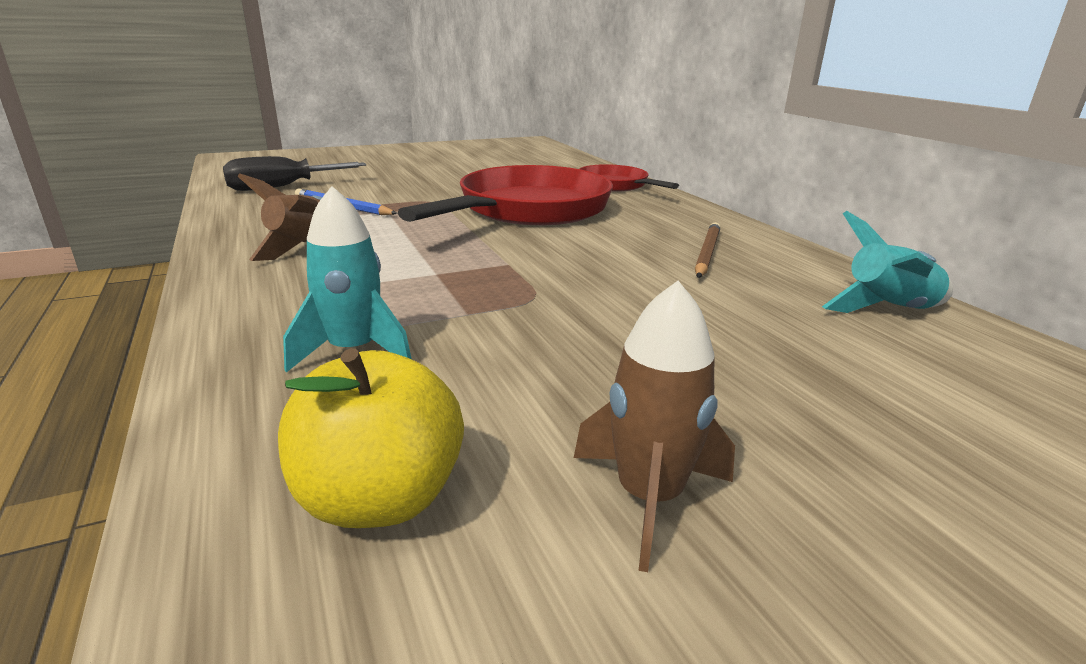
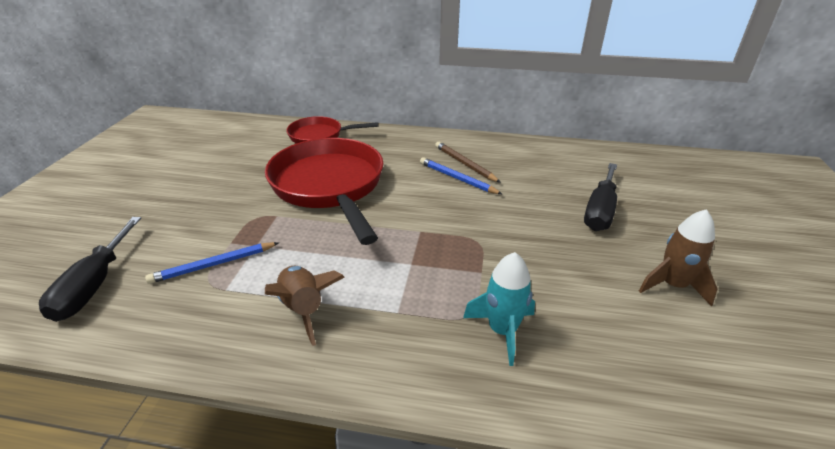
camera: 55 degrees left, 10 degrees up
(380, 498) = (650, 359): yellow apple -> none
(662, 257) = (457, 178): none -> blue pencil
(779, 373) = (600, 211): none -> black screwdriver
(888, 310) = (562, 156): turquoise rocket -> none

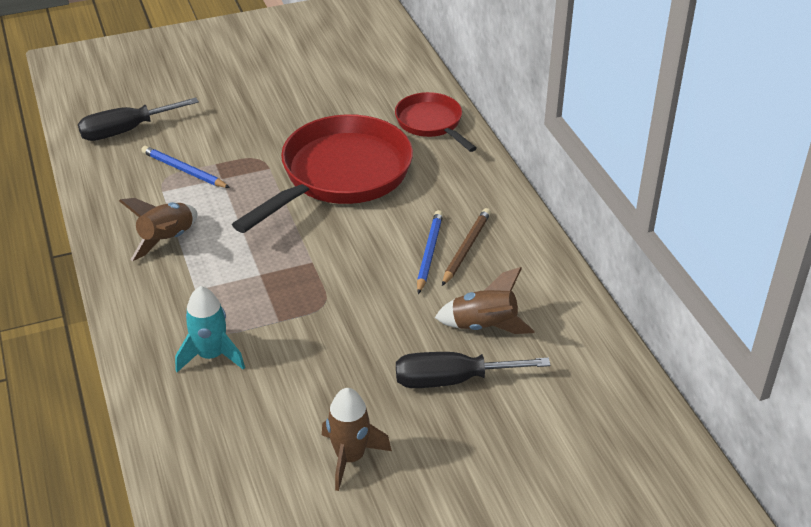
camera: 60 degrees right, 5 degrees up
(550, 182) = (484, 326): none -> brown rocket

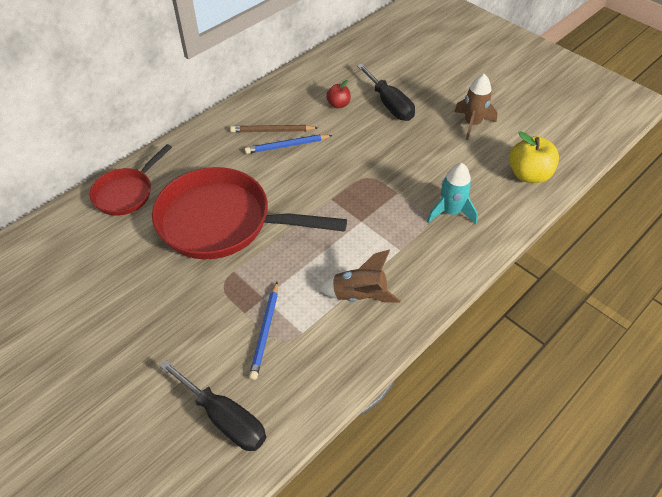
camera: 115 degrees left, 10 degrees up
(207, 469) = (528, 175): none -> yellow apple
(484, 326) = (338, 104): brown rocket -> red apple

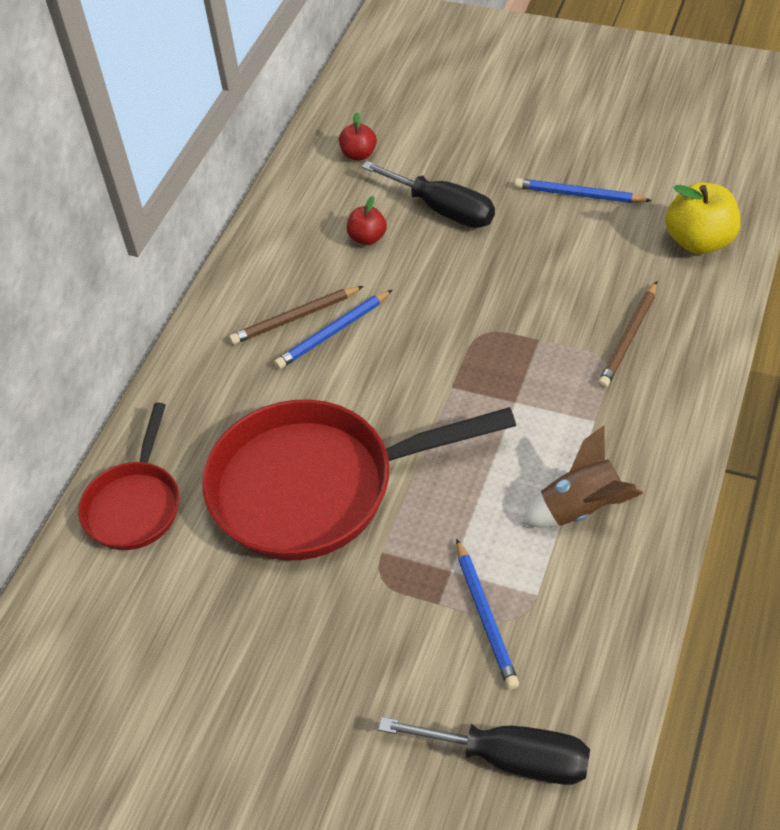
camera: 20 degrees left, 0 degrees up
(363, 60) = (359, 154): none -> red apple
(450, 212) = (628, 338): turquoise rocket -> brown pencil
(472, 124) = (579, 195): brown rocket -> blue pencil

